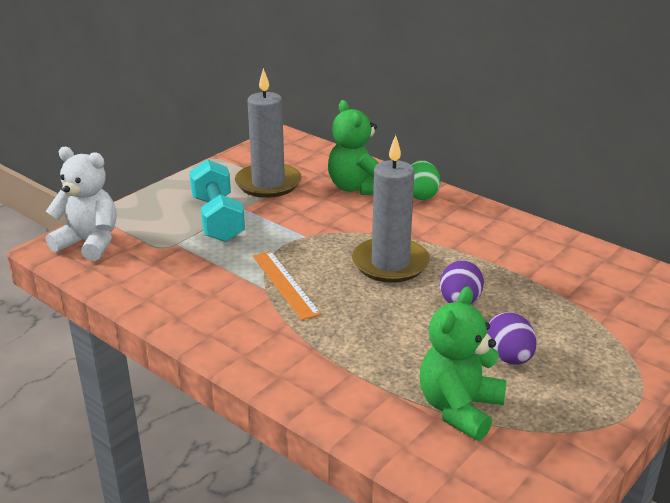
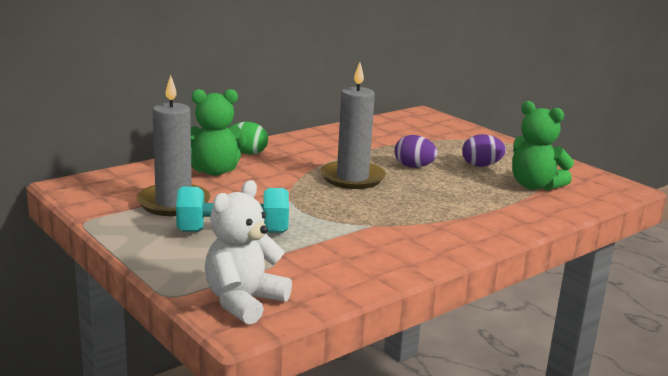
camera: 80 degrees left, 10 degrees down
(285, 284) = (369, 216): orange ruler -> none

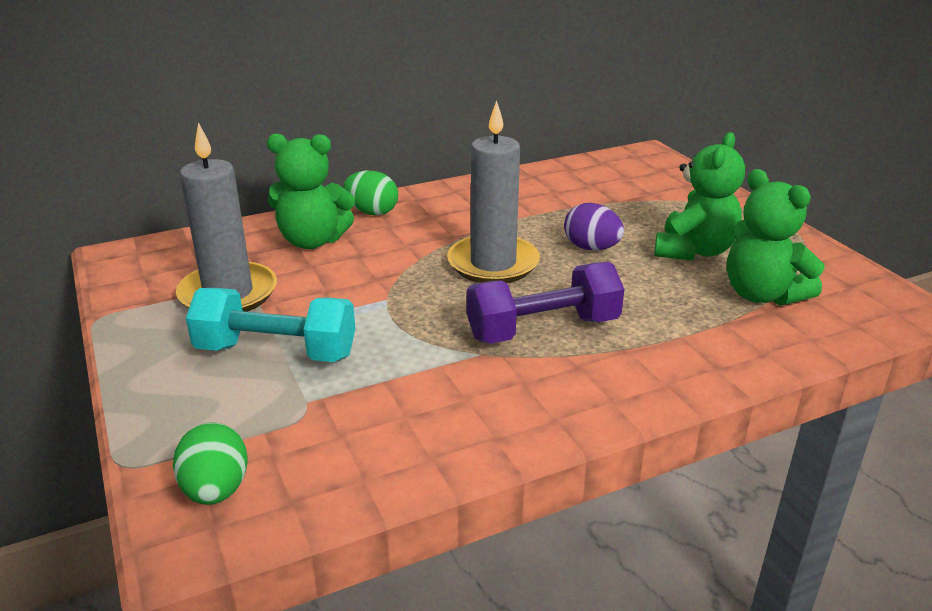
camera: 15 degrees right, 10 degrees up
(244, 302) = (216, 490): white teddy bear -> green egg
(406, 210) = (543, 329): none -> purple dumbbell
(481, 165) = (694, 251): purple egg -> green teddy bear

